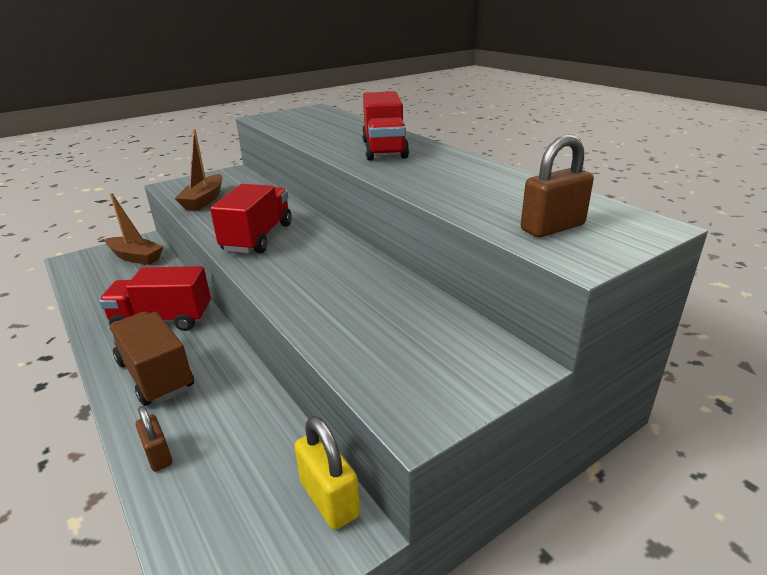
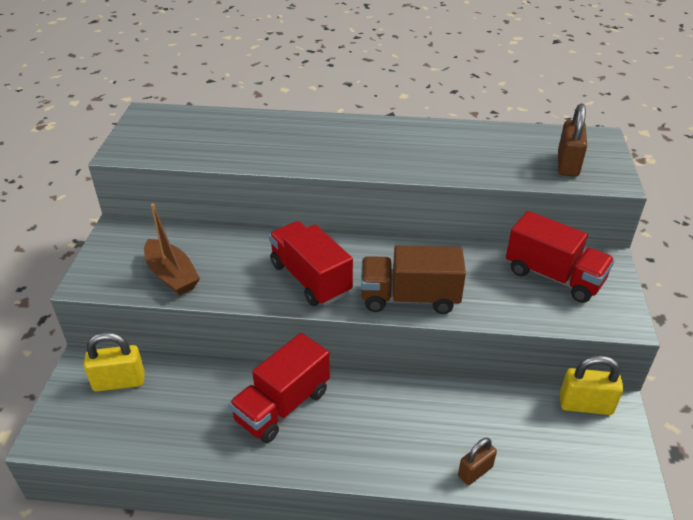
camera: 50 degrees left, 10 degrees up
(136, 257) = (119, 382): brown boat -> yellow padlock
(155, 375) = (369, 440): brown truck -> brown truck (409, 298)
(158, 455) = (475, 471): brown padlock -> brown padlock turned 45 degrees counterclockwise
(384, 149) = (338, 142): red truck -> red truck (553, 276)

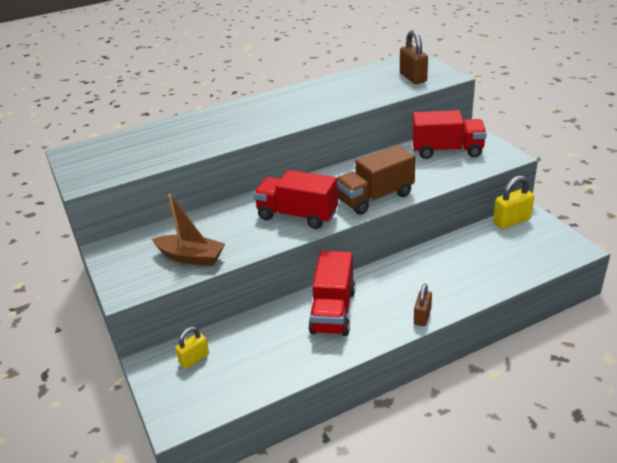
camera: 30 degrees left, 5 degrees down
(119, 382) = (194, 359): yellow padlock -> yellow padlock, size x0.66
(475, 471) = (488, 283): brown padlock -> brown padlock (422, 316)

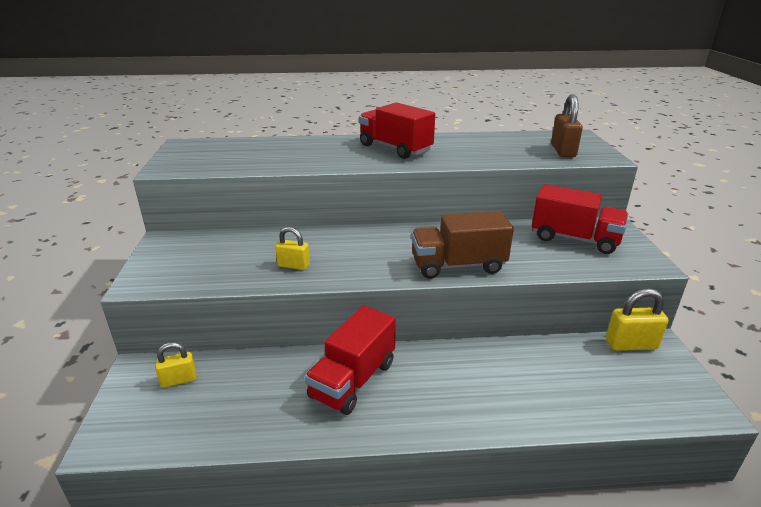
camera: 20 degrees right, 5 degrees down
(191, 257) = (225, 270): brown boat -> none
(245, 236) = (293, 265): none -> yellow padlock
(297, 215) = (361, 260): red truck -> red truck (395, 148)
(422, 316) = (450, 425): brown padlock -> none

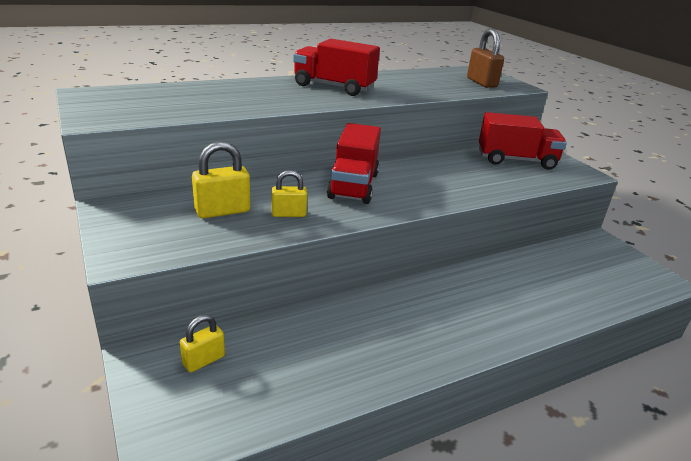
camera: 25 degrees left, 0 degrees up
(353, 380) = (388, 319): red truck -> red truck (353, 185)
(458, 265) = (443, 193): brown truck -> none
(631, 344) = (584, 244): yellow padlock -> yellow padlock (222, 211)

